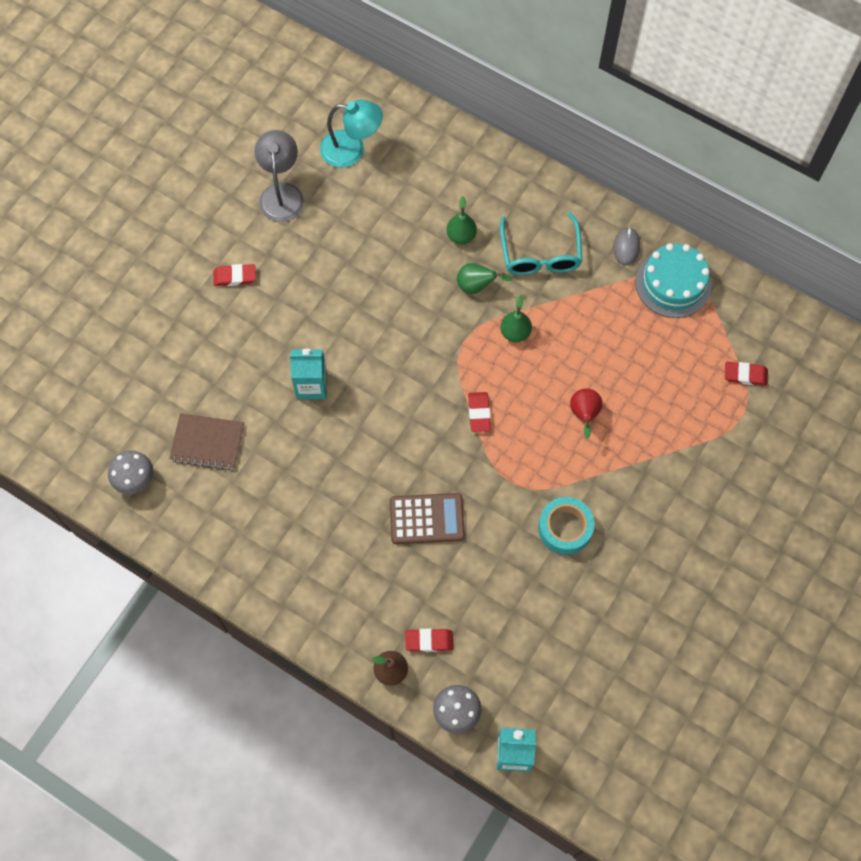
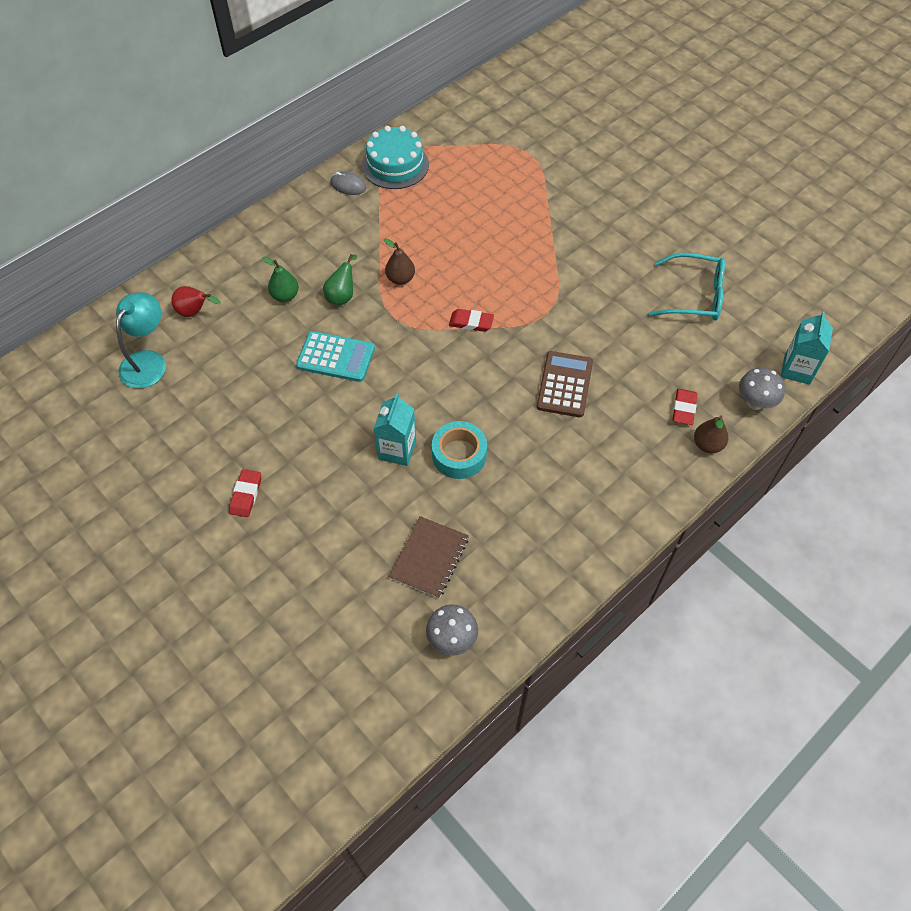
camera: 75 degrees left, 10 degrees down
(281, 193) = (167, 432): grey lamp -> none
(401, 303) = (336, 357): none -> turquoise calculator
(515, 332) = (400, 279): green pear -> brown pear
(540, 254) = (330, 243): turquoise glasses -> turquoise glasses (695, 296)
(565, 528) = (598, 287): turquoise tape -> turquoise tape (459, 455)
(584, 415) = (496, 250): red pear -> red pear (195, 312)
(745, 375) = (494, 143): red eraser -> none

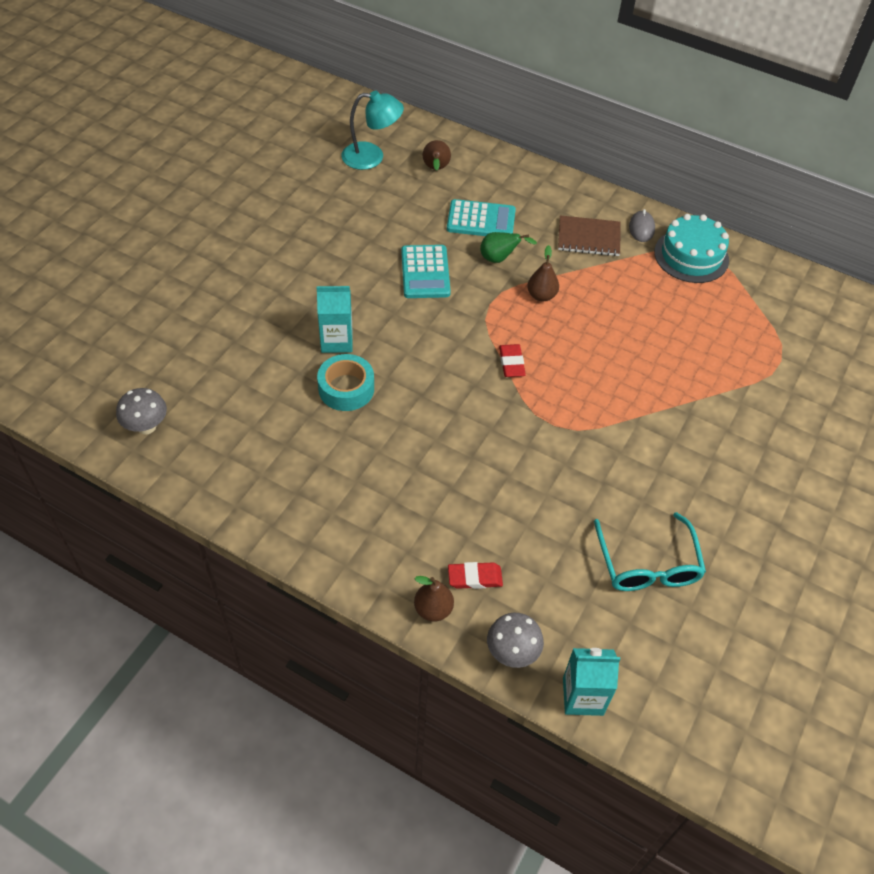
camera: 70 degrees right, 5 degrees down
(195, 312) = (436, 169): red pear -> brown pear
(246, 495) = (258, 252): red eraser -> none
(285, 296) = (481, 220): green pear -> turquoise calculator
(429, 558) = (226, 391): brown notebook -> brown notebook (588, 238)
(564, 384) = (464, 458): brown calculator -> none

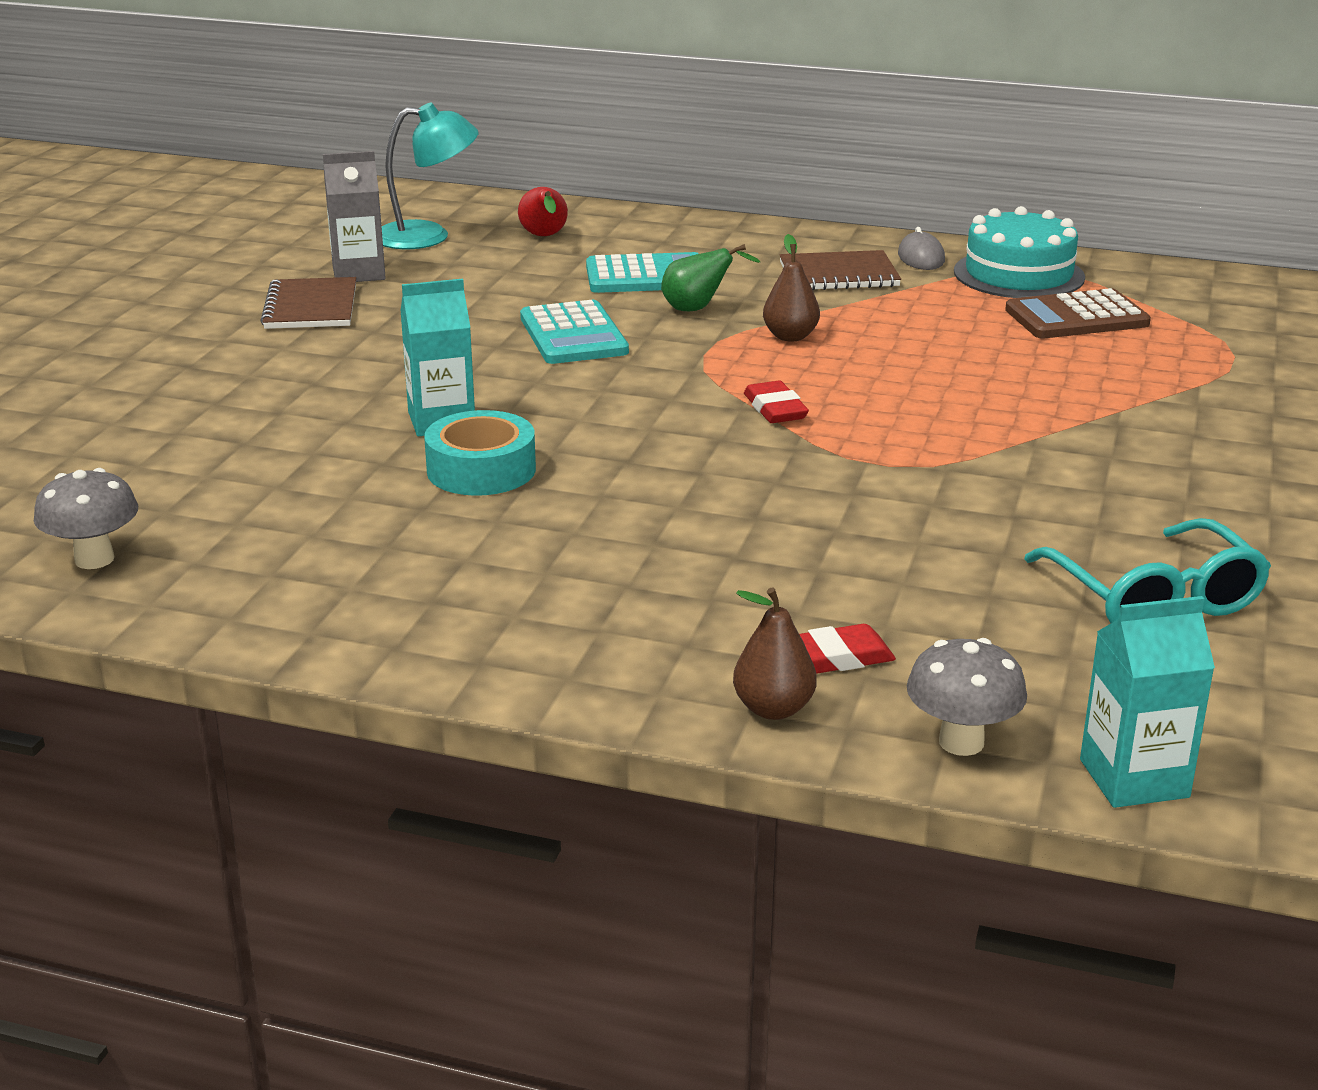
camera: 10 degrees left, 25 degrees down
(293, 219) = (311, 307): none -> brown notebook
(326, 189) = (358, 273): none -> grey carton
(436, 169) = (544, 237): brown pear -> red pear
(707, 306) = (1076, 317): none -> brown calculator

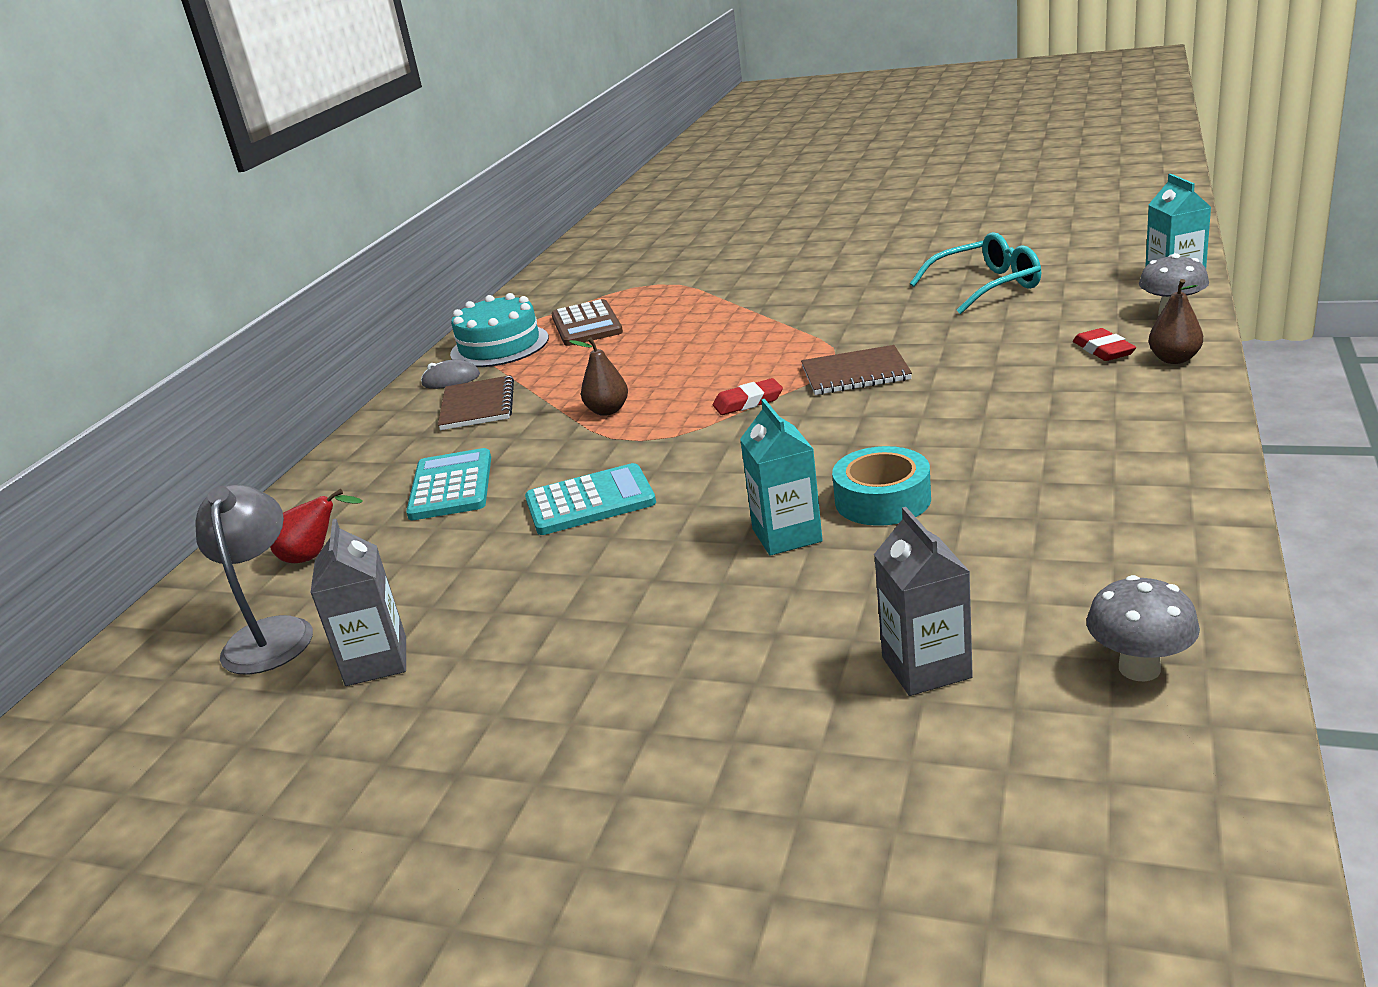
camera: 85 degrees left, 0 degrees up
(176, 469) = (926, 667): none -> grey carton
(311, 307) = (478, 675): brown notebook -> brown notebook (855, 373)
(428, 236) = (271, 634): turquoise lamp -> grey lamp
(698, 309) = (539, 453): green pear -> none

